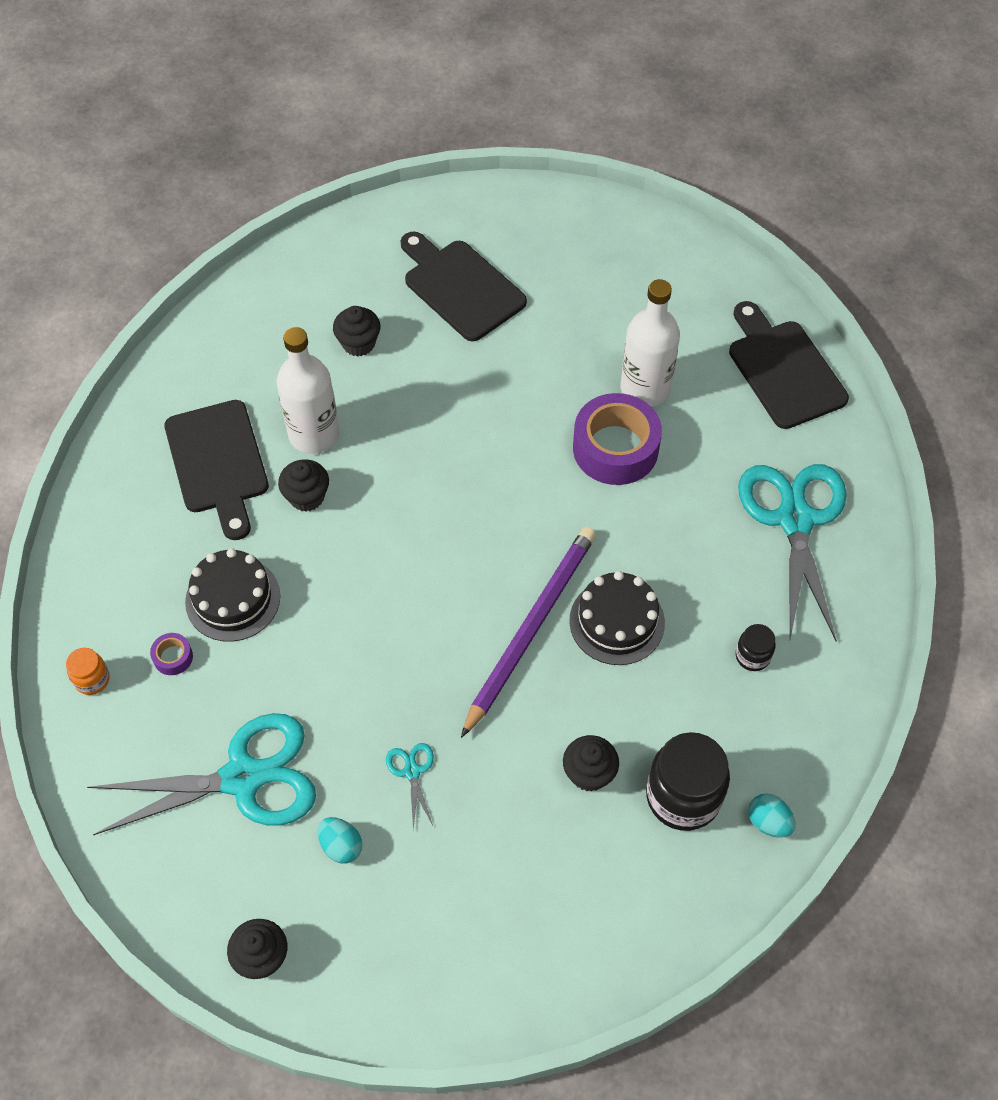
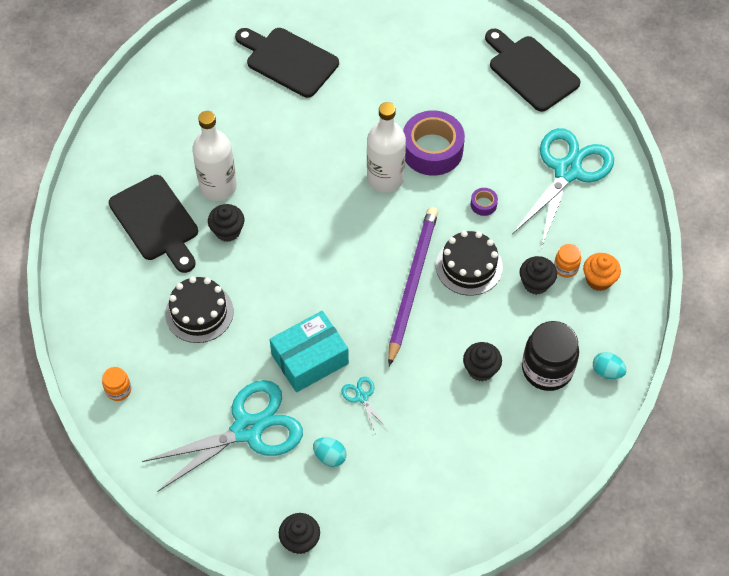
camera: 15 degrees left, 0 degrees up
(173, 657) = (170, 361): purple tape -> purple tape (483, 204)
(358, 343) = (228, 116): black cupcake -> black cupcake (536, 283)
(358, 700) = (310, 359): none -> turquoise box
(645, 389) = (440, 104): white bottle -> white bottle (385, 178)
(752, 656) = (566, 268): black jar -> orange jar
(794, 519) = (567, 171): turquoise scissors -> turquoise scissors turned 45 degrees clockwise
(795, 685) = (598, 280): none -> orange cupcake

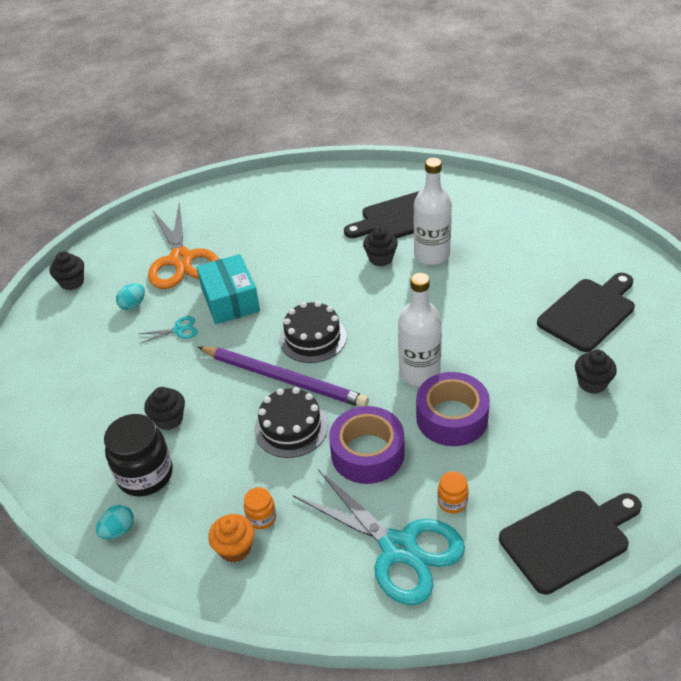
camera: 105 degrees right, 15 degrees down
(118, 390) = (246, 195): orange jar -> orange jar (452, 502)
(199, 312) = (301, 238): black cake -> black cake (313, 338)
(247, 429) = (181, 259): turquoise scissors -> orange scissors
(483, 204) = (367, 453): purple tape -> purple tape, size x2.37
(536, 283) = (251, 484): black cupcake -> black cupcake (592, 383)

